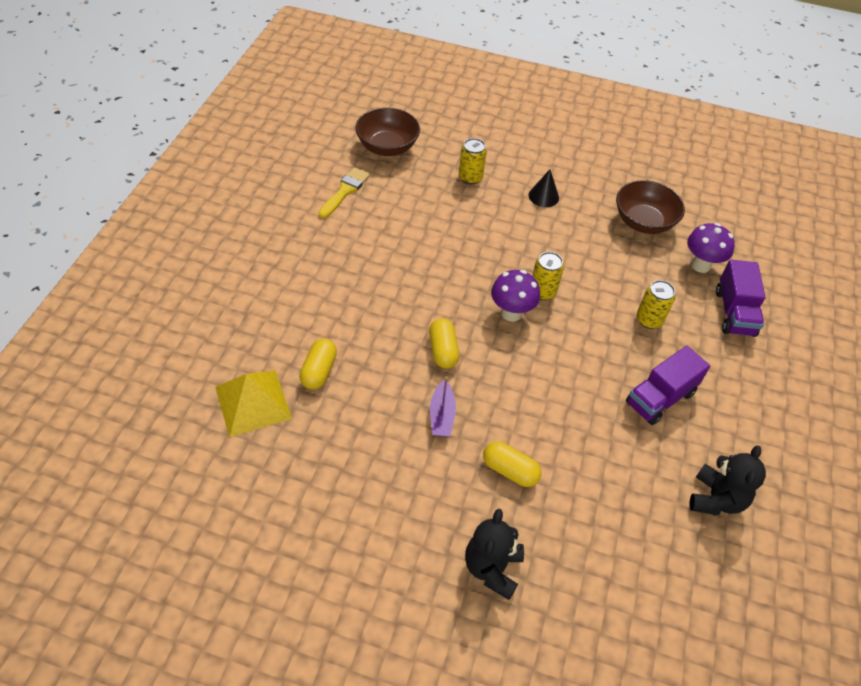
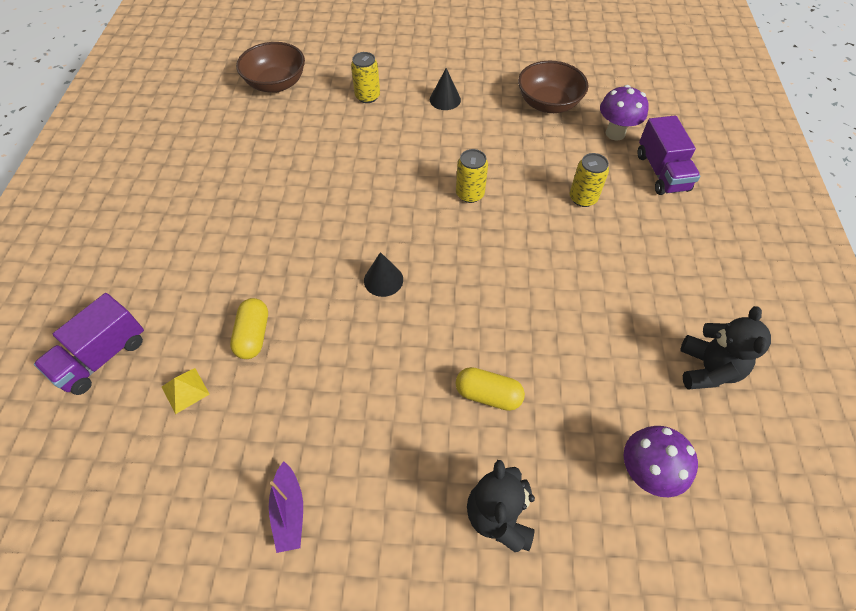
camera: 10 degrees left, 5 degrees up
(253, 402) = (185, 390): yellow pyramid -> yellow pyramid, size x0.50
(345, 191) = (241, 136): yellow brush -> none
(442, 415) = (399, 351): purple boat -> purple boat (289, 511)
(443, 351) = (383, 280): yellow capsule -> black cone
(511, 313) = (444, 223): purple mushroom -> purple mushroom (644, 473)
(660, 398) = (618, 275): purple truck -> purple truck (102, 357)

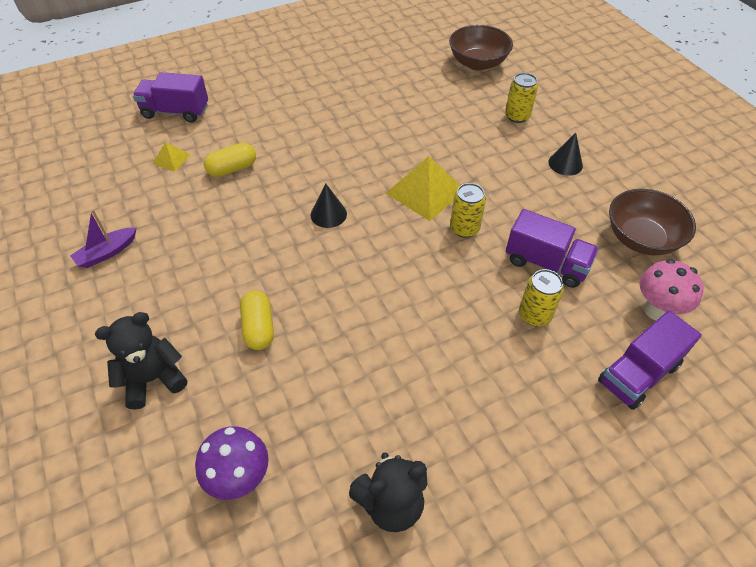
camera: 60 degrees right, 5 degrees down
(408, 198) = (425, 191): none -> yellow pyramid
(538, 165) = (546, 263): none -> purple truck
(615, 133) = (656, 310): purple mushroom -> pink mushroom

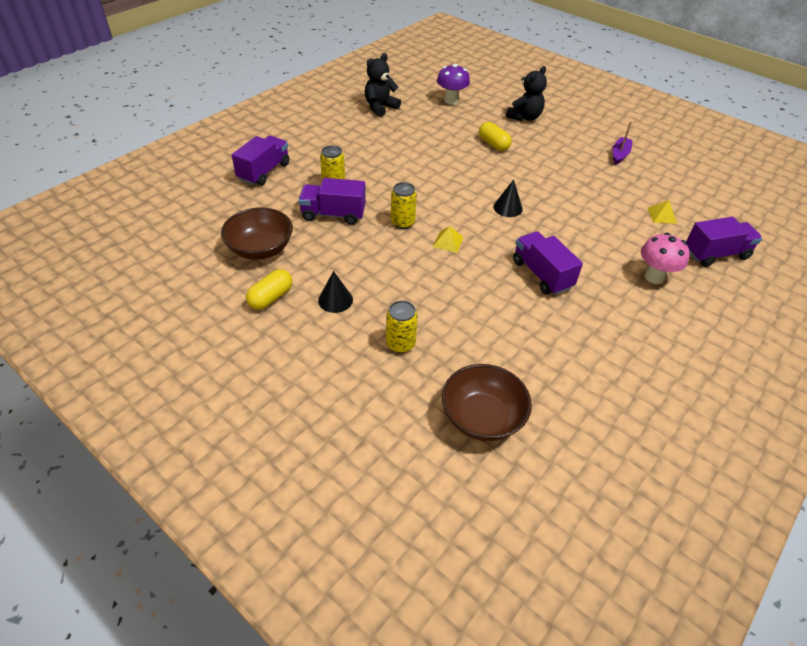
camera: 155 degrees right, 5 degrees down
(232, 169) = (609, 220): yellow capsule -> yellow capsule (271, 297)
(356, 136) = (542, 274): none -> purple truck
(425, 191) = (448, 242): yellow pyramid -> yellow pyramid, size x0.50
(656, 310) = (251, 205): pink mushroom -> pink mushroom (654, 277)

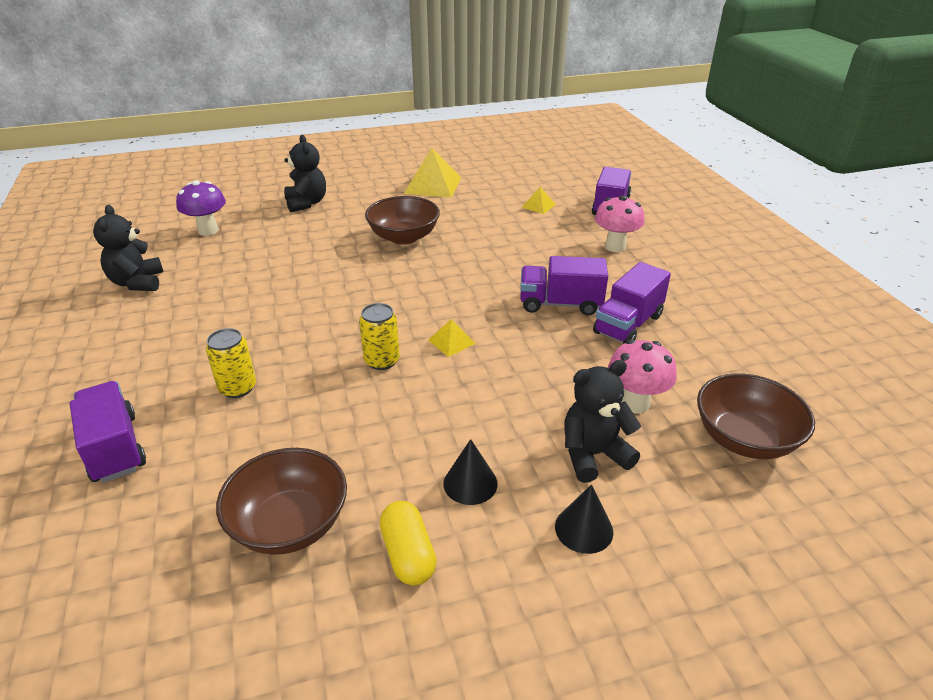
camera: 55 degrees left, 10 degrees down
(333, 214) = (299, 414): purple truck -> purple truck (628, 324)
(400, 344) = (593, 455): yellow can -> black teddy bear
(467, 348) = (635, 403): none -> pink mushroom
(493, 144) = (324, 240): yellow capsule -> none
(508, 208) = (438, 278): black cone -> black cone (584, 529)
(536, 173) = (404, 237): none -> brown bowl
(619, 155) = (433, 185): purple boat -> yellow pyramid

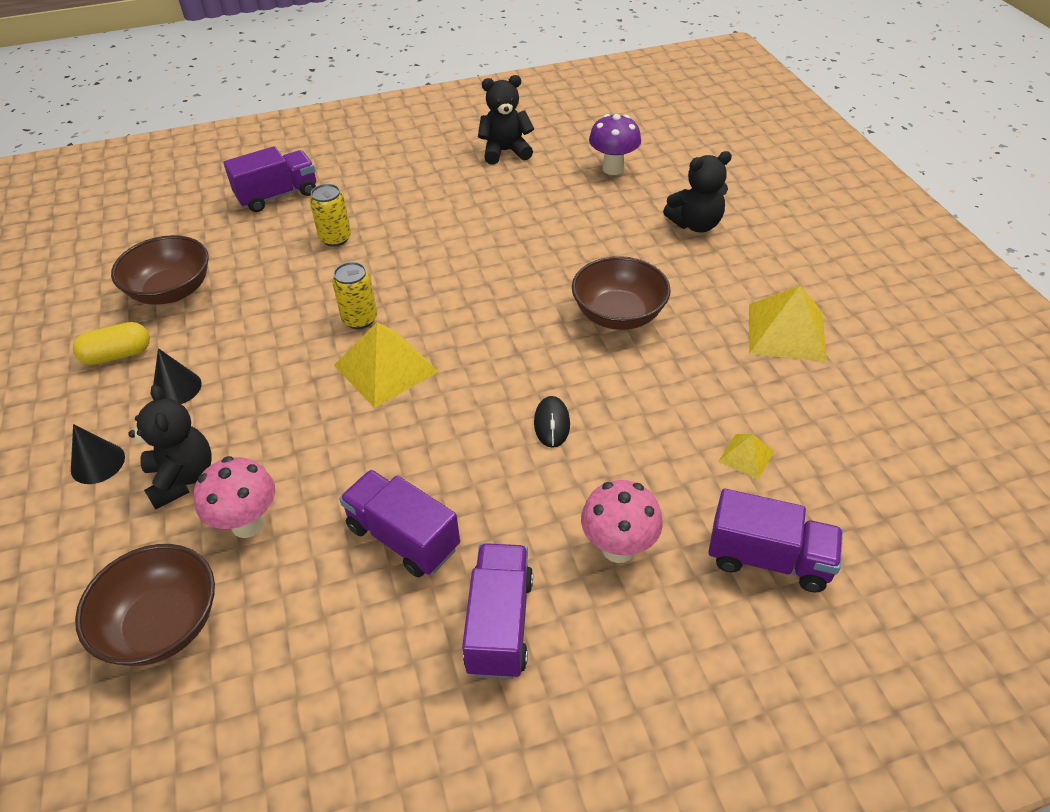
camera: 90 degrees right, 10 degrees up
(451, 342) = (385, 368): yellow pyramid -> yellow pyramid, size x1.99
(515, 265) = (552, 424): none -> black mouse
(560, 304) = (455, 467): purple truck -> purple truck (499, 624)

